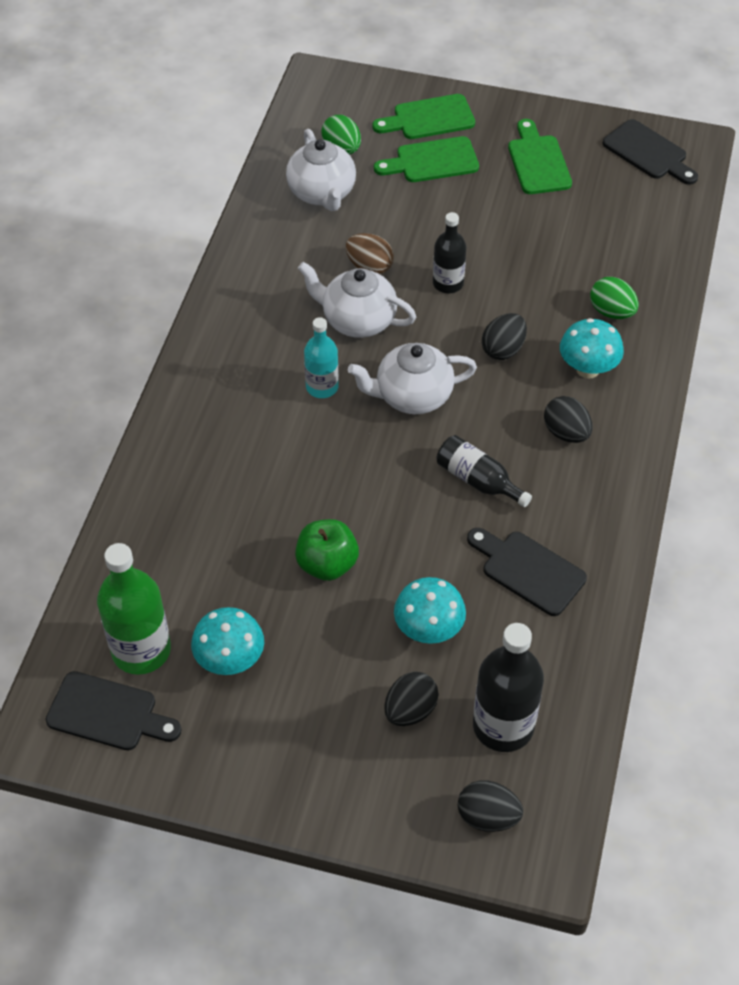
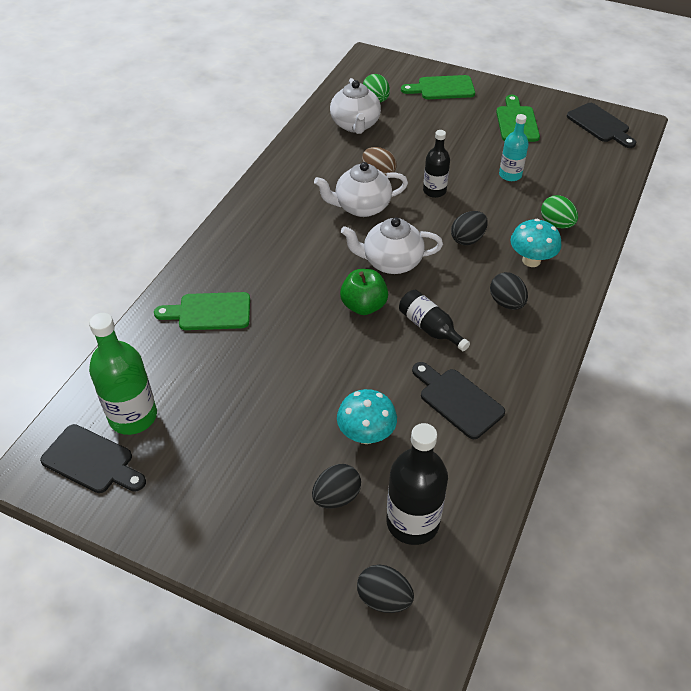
camera: 10 degrees right, 5 degrees down
(230, 660) = (200, 434): turquoise mushroom -> none
(322, 387) = (324, 248): turquoise bottle -> turquoise bottle (510, 175)
(327, 564) = (296, 373): green apple -> green apple (364, 306)
(357, 320) = (361, 207): white teapot -> white teapot turned 45 degrees counterclockwise
(432, 161) = (439, 114): green cutting board -> green cutting board (209, 312)

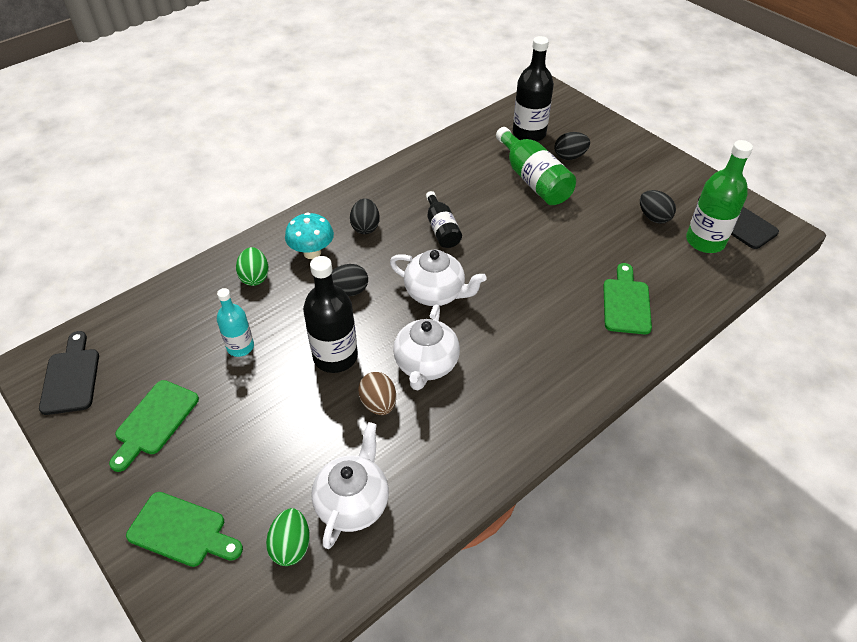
camera: 155 degrees left, 0 degrees up
(209, 312) = (626, 303): green cutting board -> green cutting board turned 105 degrees counterclockwise
(361, 207) = (426, 365): white teapot -> white teapot turned 90 degrees clockwise
(364, 306) = (485, 263): green apple -> none
(366, 435) = (533, 180): turquoise mushroom -> green bottle
(384, 598) = (563, 112): black egg -> black egg (653, 217)
(434, 191) = (335, 356): black bottle -> black bottle, size x1.62
(458, 400) = (457, 179): black cutting board -> none

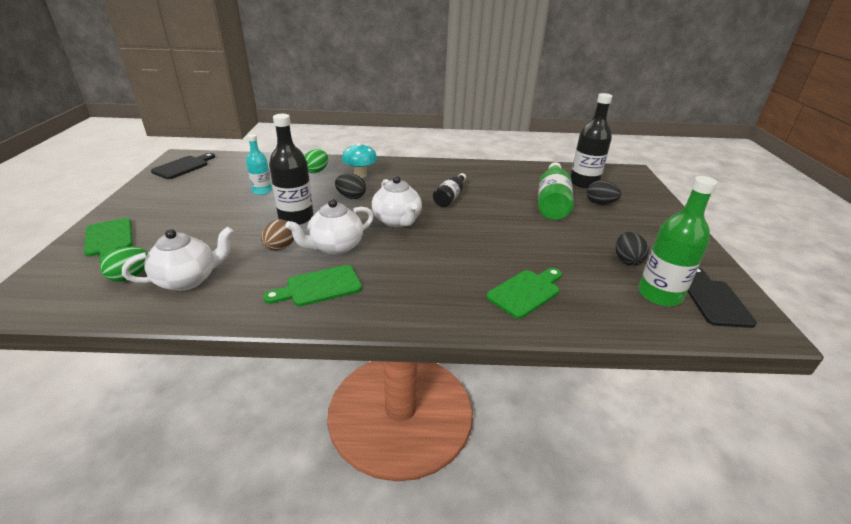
camera: 40 degrees right, 15 degrees down
(154, 421) = (179, 196): green cutting board -> green cutting board (319, 287)
(365, 227) = (406, 178): black egg -> none

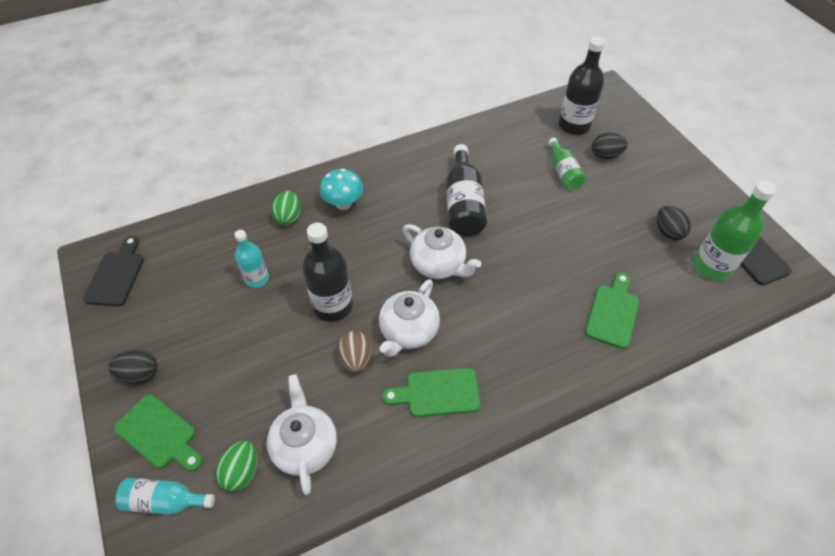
camera: 25 degrees left, 20 degrees up
(66, 272) = (165, 501): none -> turquoise bottle
(188, 279) = (305, 446): white teapot -> white teapot turned 45 degrees counterclockwise
(319, 287) = (437, 393): green cutting board -> green cutting board turned 45 degrees clockwise
(351, 197) = (363, 246): black egg -> black egg (140, 374)
(450, 197) = (463, 204): black bottle -> black bottle, size x1.62
(552, 203) = (563, 172): green bottle -> green bottle, size x0.62

